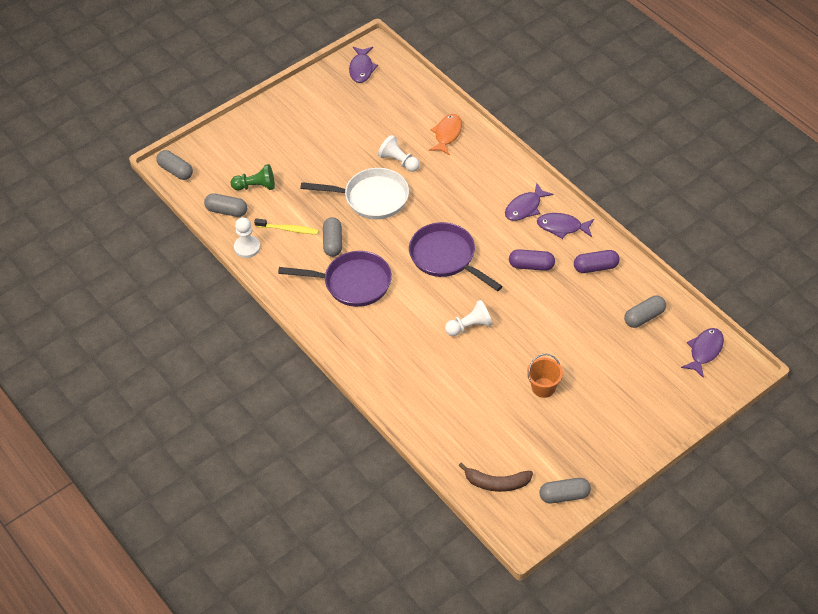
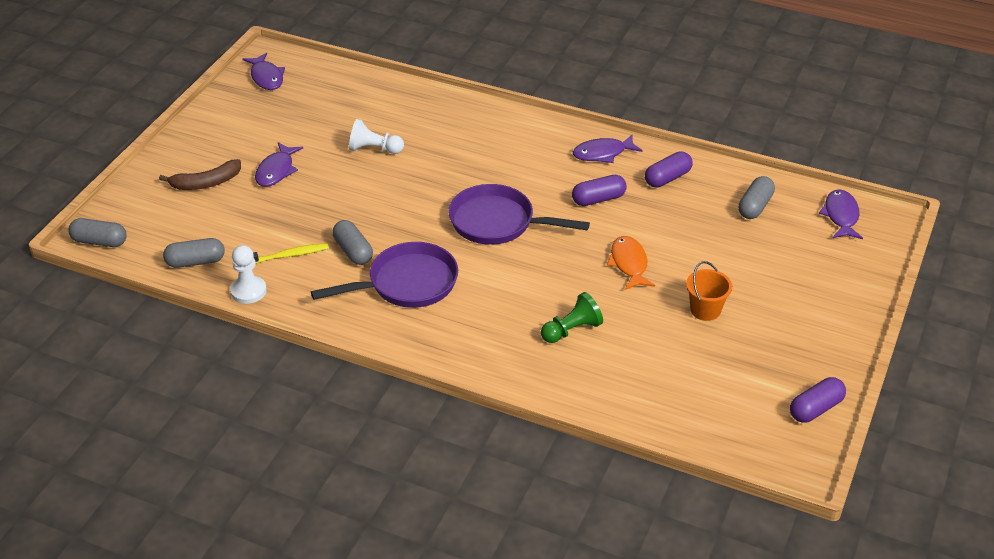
camera: 30 degrees left, 10 degrees down
(256, 186) = (216, 225): green pawn -> green pawn (572, 330)
(372, 198) = (368, 193): white pan -> none
(447, 134) = (410, 109): orange fish -> orange fish (629, 264)
(470, 326) = (576, 279): white pawn -> none
(497, 483) = (732, 426): brown banana -> brown banana (206, 183)
(525, 207) = (549, 148): purple fish -> purple fish (276, 171)
(564, 495) = (815, 409): grey capsule -> purple capsule

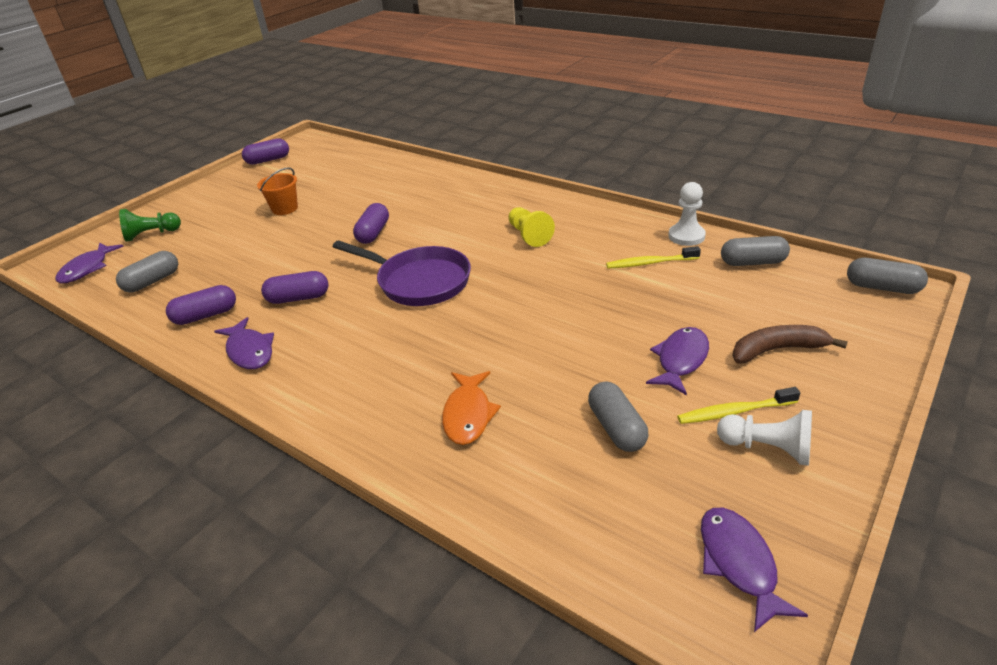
camera: 165 degrees left, 5 degrees down
(249, 141) = (734, 412): none -> yellow toothbrush
(353, 251) = (579, 263): grey capsule -> grey capsule (616, 428)
(374, 149) = (541, 382): white pawn -> white pawn (767, 448)
(407, 283) = (529, 235): purple pan -> yellow pawn
(572, 330) = (400, 201): green pawn -> green pawn (151, 234)
(574, 278) = (373, 233): none -> purple capsule
(603, 153) = (249, 351): purple fish -> purple fish turned 60 degrees clockwise
(629, 264) = (317, 241): orange fish -> orange fish (468, 414)

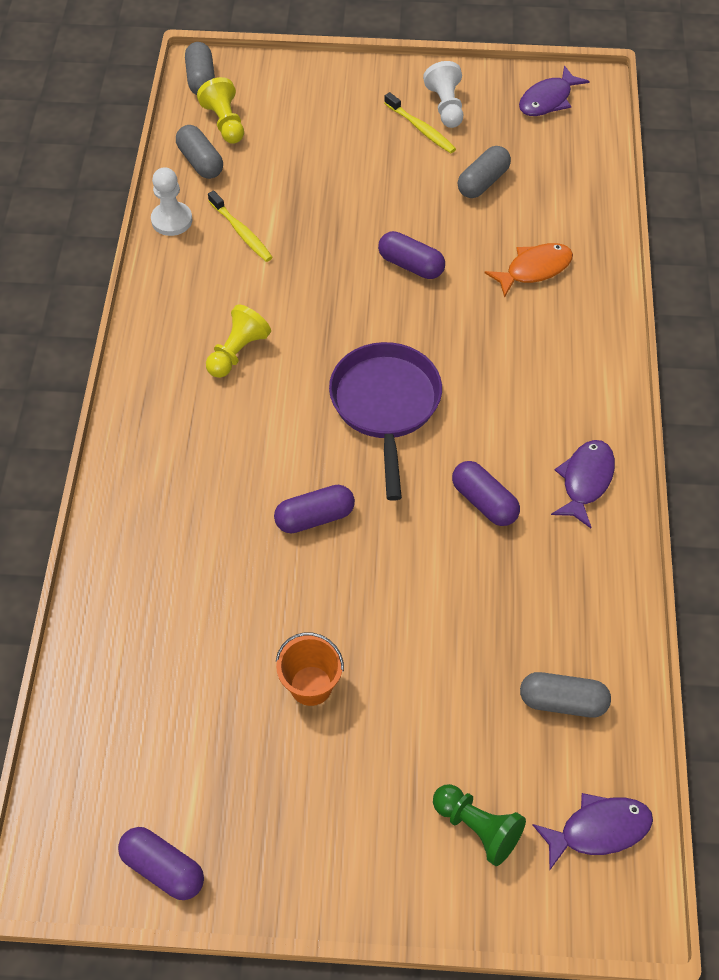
camera: 125 degrees left, 20 degrees up
(206, 315) = (571, 573): purple capsule -> purple capsule (411, 265)
(680, 360) = (381, 170): purple fish -> none
(777, 350) = (331, 122): brown banana -> none
(804, 286) = (225, 123): none -> yellow pawn

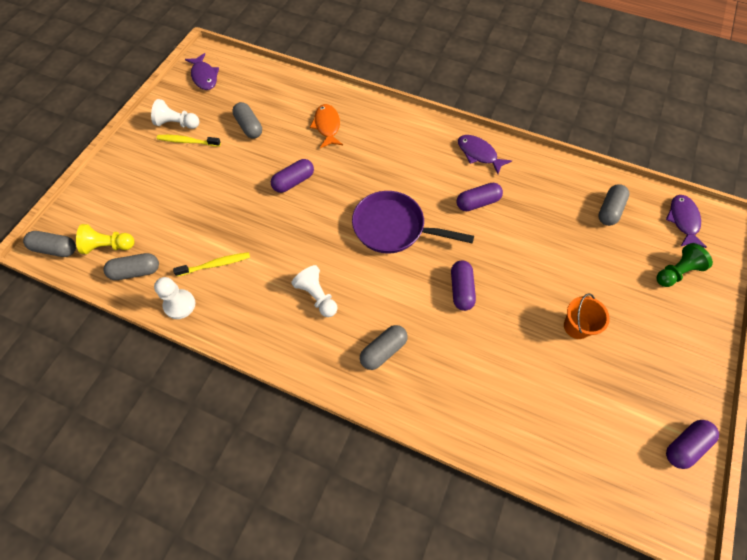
camera: 70 degrees left, 5 degrees up
(184, 450) = (383, 351): none -> grey capsule
(237, 352) = (317, 296): yellow pawn -> white pawn
(421, 129) = (187, 141): yellow toothbrush -> yellow toothbrush turned 150 degrees counterclockwise

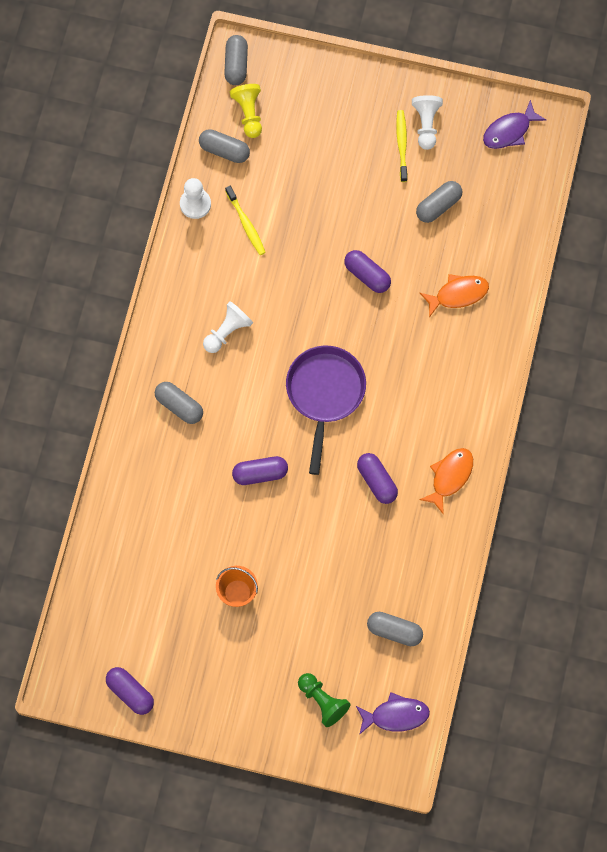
camera: 80 degrees right, 10 degrees up
(136, 271) = (224, 150): grey capsule -> grey capsule turned 45 degrees counterclockwise
(479, 154) = (450, 477): purple fish -> orange fish

